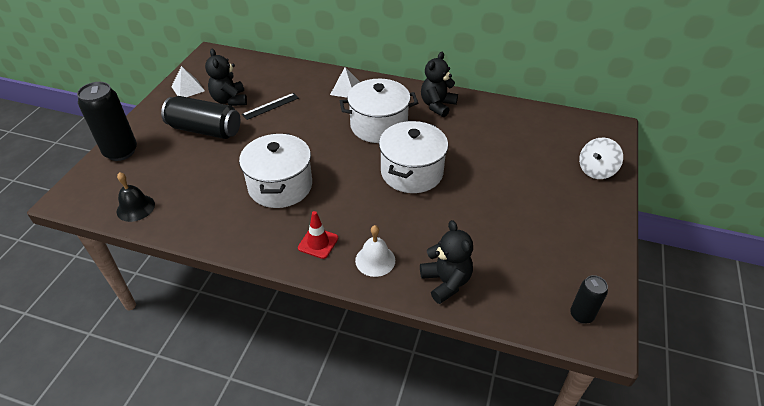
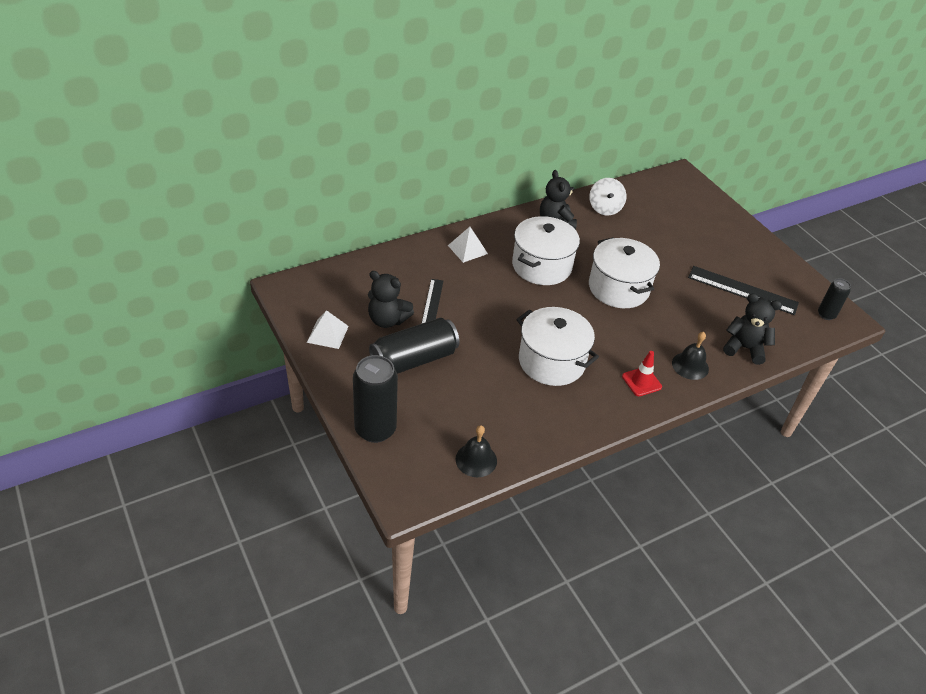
camera: 50 degrees left, 0 degrees up
(375, 260) = (690, 366): white bell -> black bell
(522, 240) = (742, 290): none -> black ruler
(596, 170) = (714, 213): white spinning top -> white spinning top (605, 208)

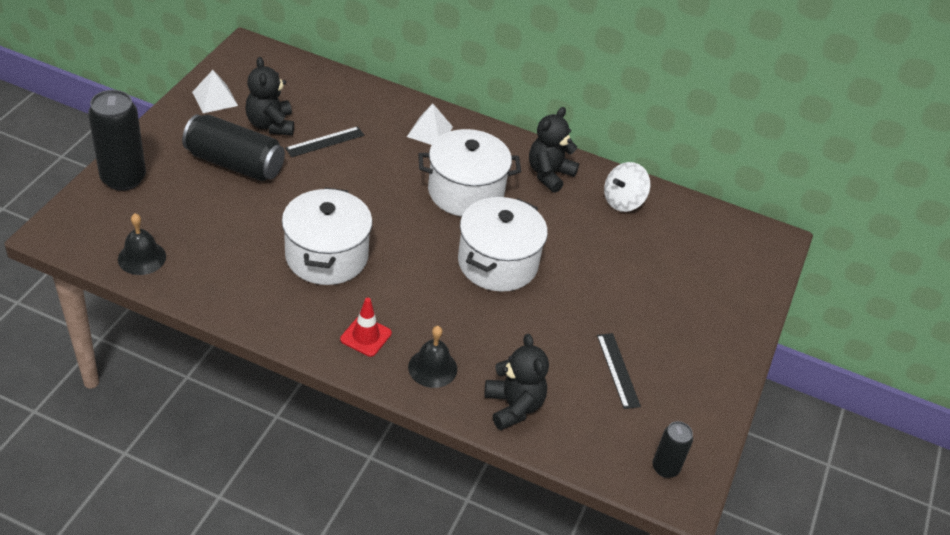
camera: 50 degrees right, 0 degrees up
(742, 290) = (618, 370): black ruler -> black ruler, size x0.60

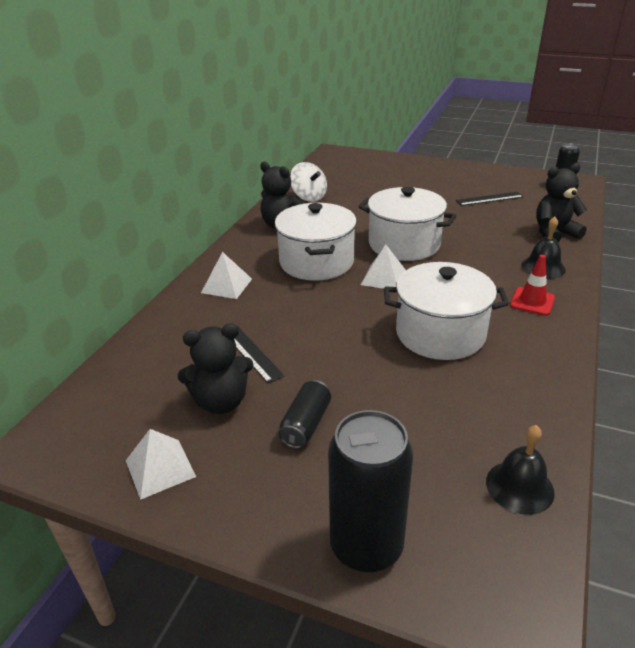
camera: 85 degrees left, 10 degrees down
(235, 163) = (306, 424): black can -> black can, size x0.55
(428, 235) = (384, 278): none -> white pyramid

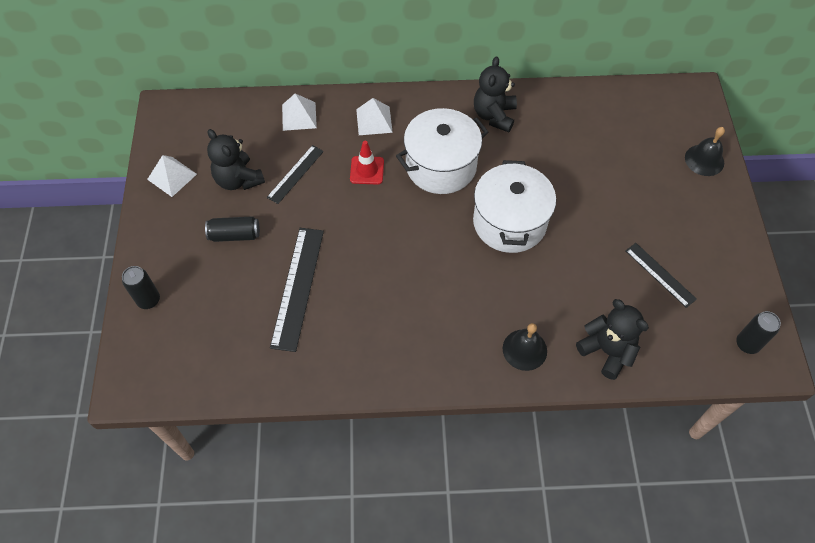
camera: 65 degrees right, 25 degrees up
(309, 197) = (565, 113): white spinning top -> none
(366, 546) = (148, 300): black can -> black can, size x0.55
(384, 278) = (439, 224): white pyramid -> white pyramid (299, 116)
(414, 387) = (297, 287): none -> black ruler
(440, 333) = (372, 288): white pot -> none
(519, 486) = (220, 372): black bell -> black bell (704, 160)
(532, 301) = (454, 348): red traffic cone -> red traffic cone (367, 170)

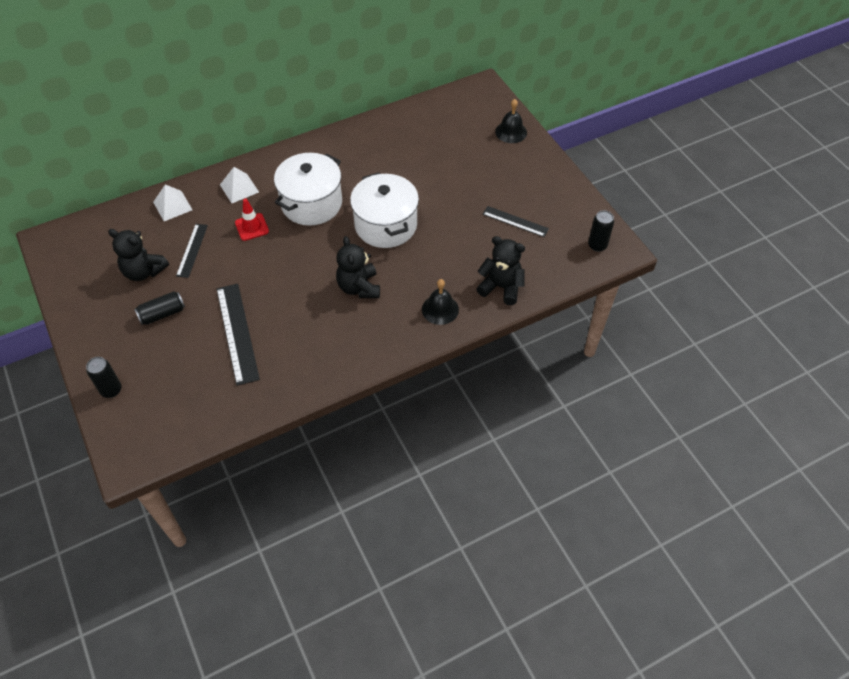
camera: 25 degrees left, 5 degrees down
(172, 176) = (82, 289): white pyramid -> none
(494, 115) = (336, 153): black teddy bear -> black teddy bear (359, 287)

